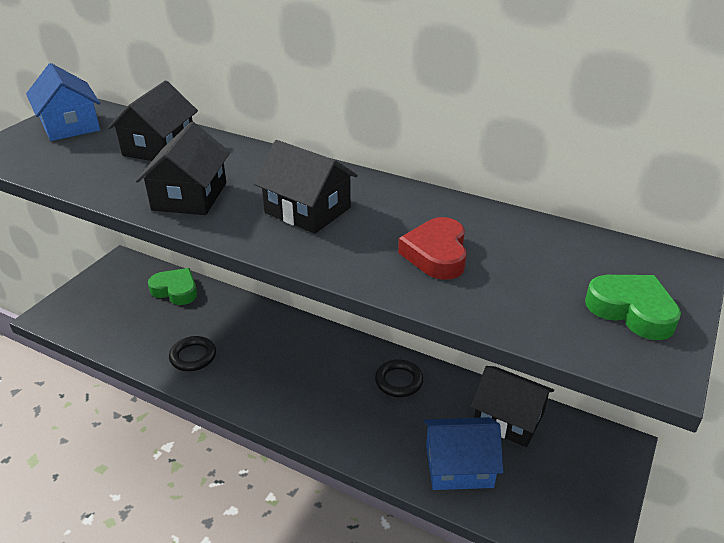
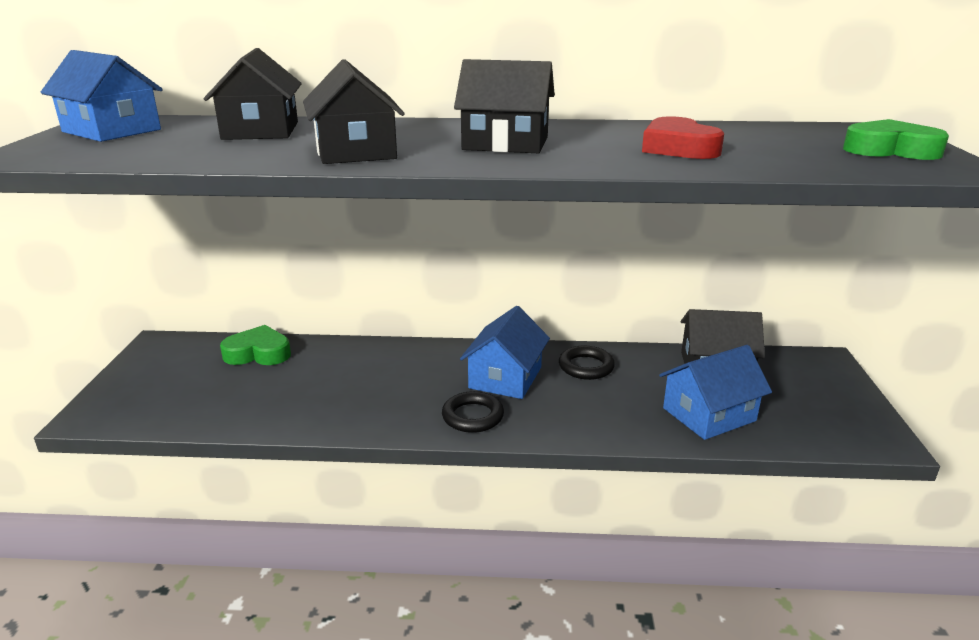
camera: 25 degrees left, 10 degrees down
(193, 356) = (334, 404): black ring -> black ring (472, 416)
(328, 371) = (505, 378): none -> blue house

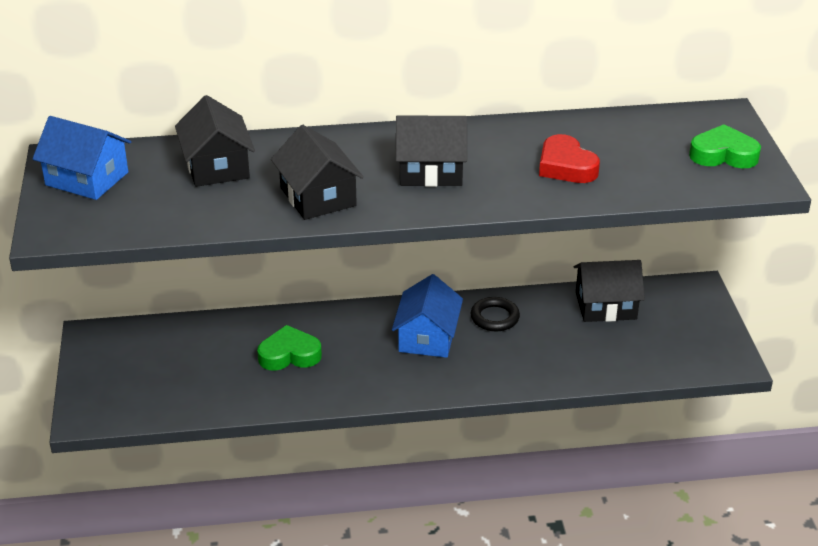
camera: 10 degrees left, 10 degrees up
(258, 353) = (194, 335): green heart -> green heart (289, 355)
(472, 416) = (410, 379): black ring -> none
(709, 414) = (601, 355): blue house -> none

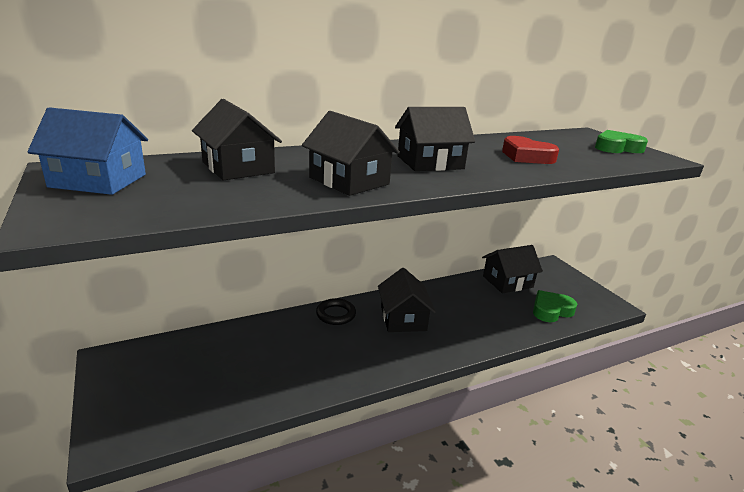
camera: 20 degrees left, 10 degrees down
(289, 355) = (300, 348): green heart -> green heart (551, 310)
(427, 337) = (403, 318): blue house -> black house
(494, 317) = (442, 298): black ring -> black ring (336, 314)

